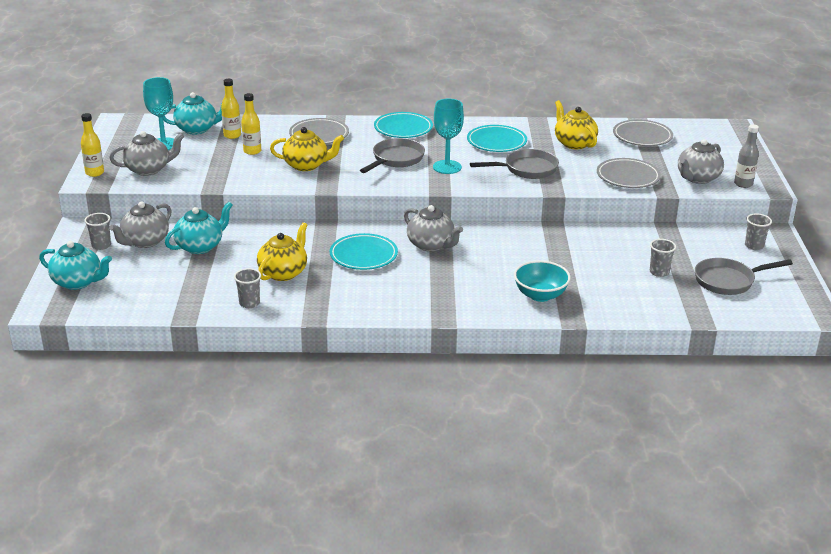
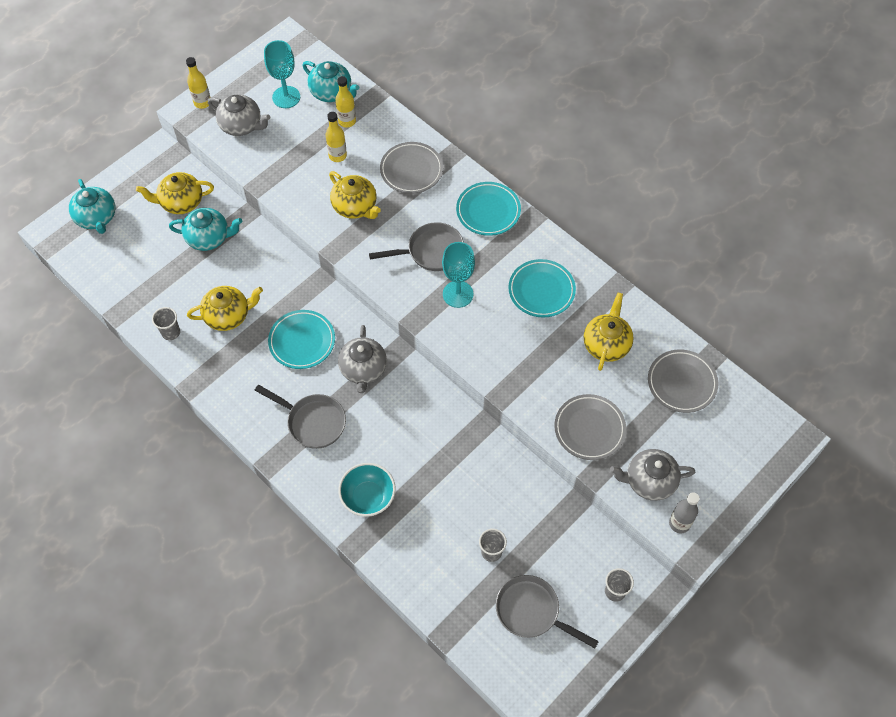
camera: 45 degrees right, 30 degrees up
(101, 245) = (150, 184): grey cup -> none
(145, 241) = (181, 202): grey teapot -> yellow teapot
(526, 169) = (518, 349): grey pan -> grey pan (312, 422)

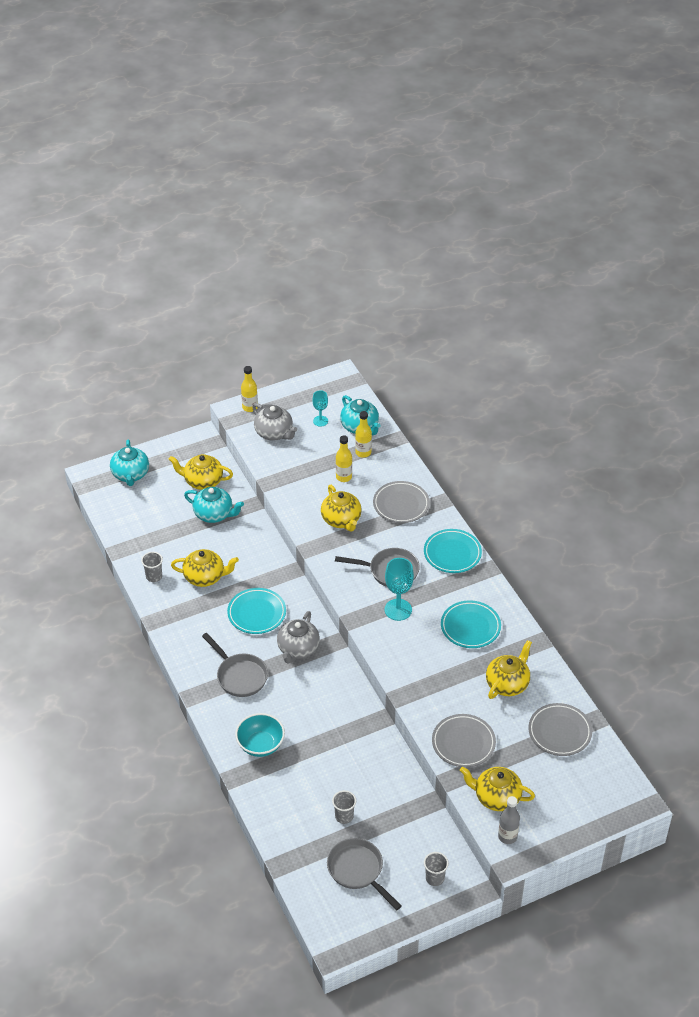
camera: 20 degrees right, 15 degrees down
(286, 97) = (320, 421): turquoise goblet -> turquoise goblet, size x0.61
(649, 481) = (496, 797): grey teapot -> yellow teapot

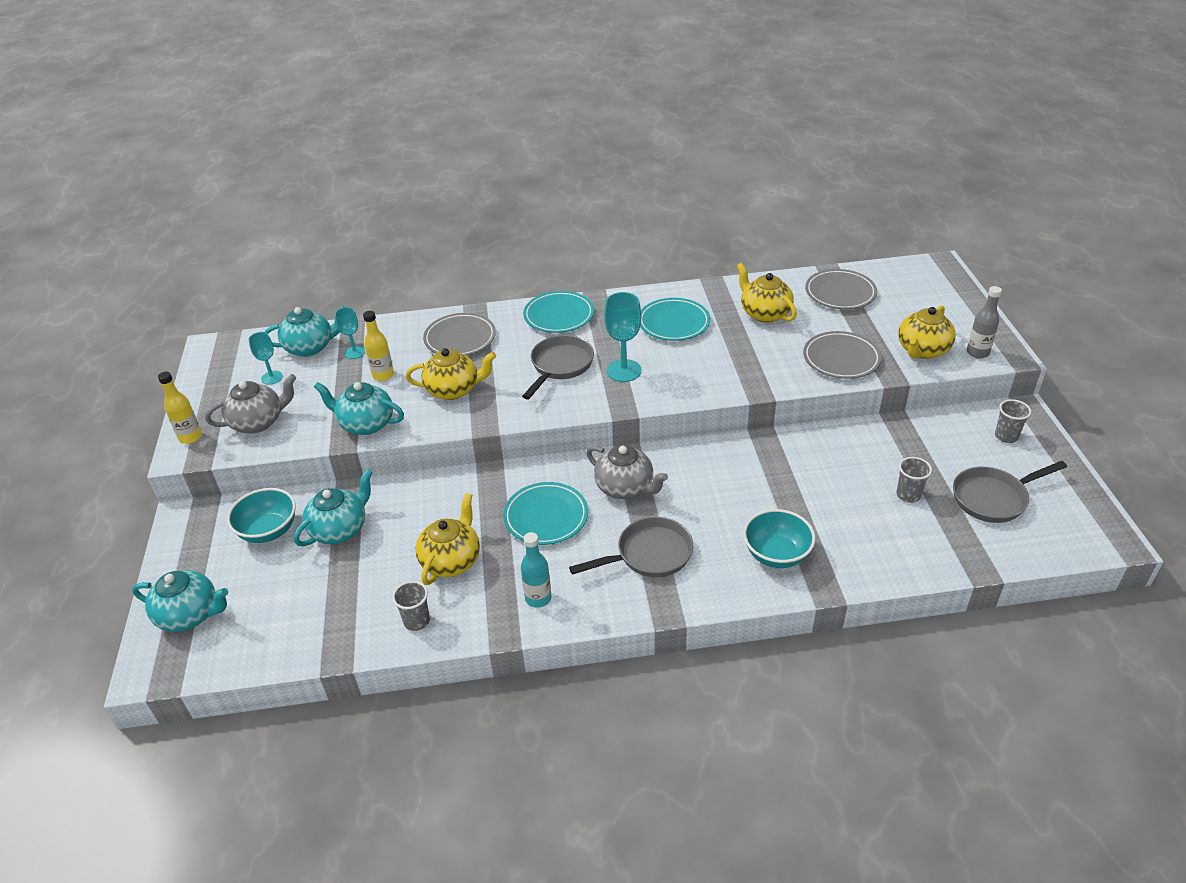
camera: 70 degrees left, 5 degrees down
(187, 628) = (538, 598): none -> turquoise bottle
(203, 481) = (268, 531): yellow teapot -> turquoise bowl
(290, 487) = (366, 424): none -> turquoise teapot
(363, 452) = (354, 352): yellow bottle -> turquoise goblet

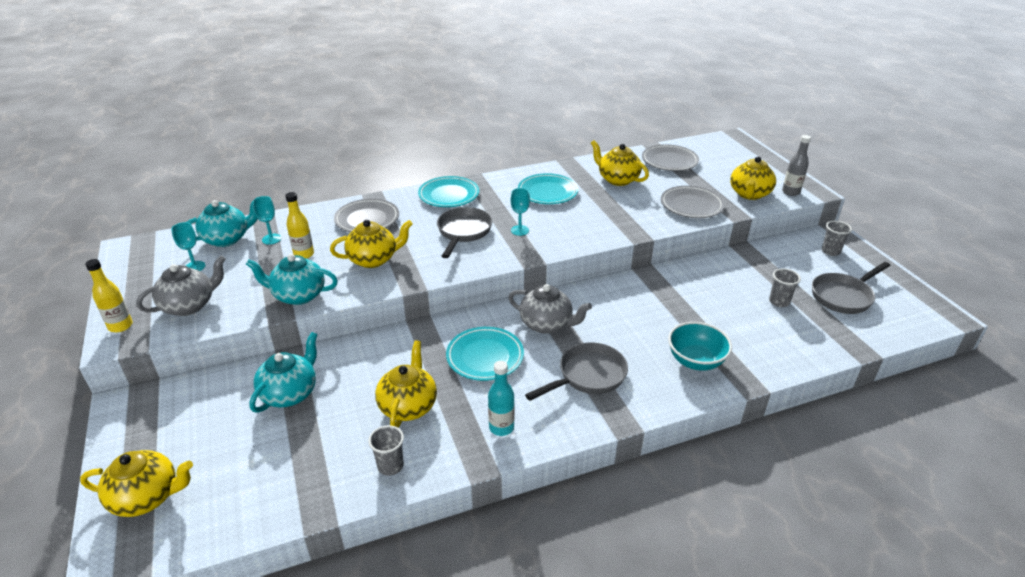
camera: 15 degrees left, 5 degrees down
(190, 615) = (147, 497): turquoise teapot -> yellow teapot
(268, 531) = (216, 404): turquoise bowl -> none
(624, 371) = (519, 230): turquoise goblet -> turquoise goblet, size x0.61

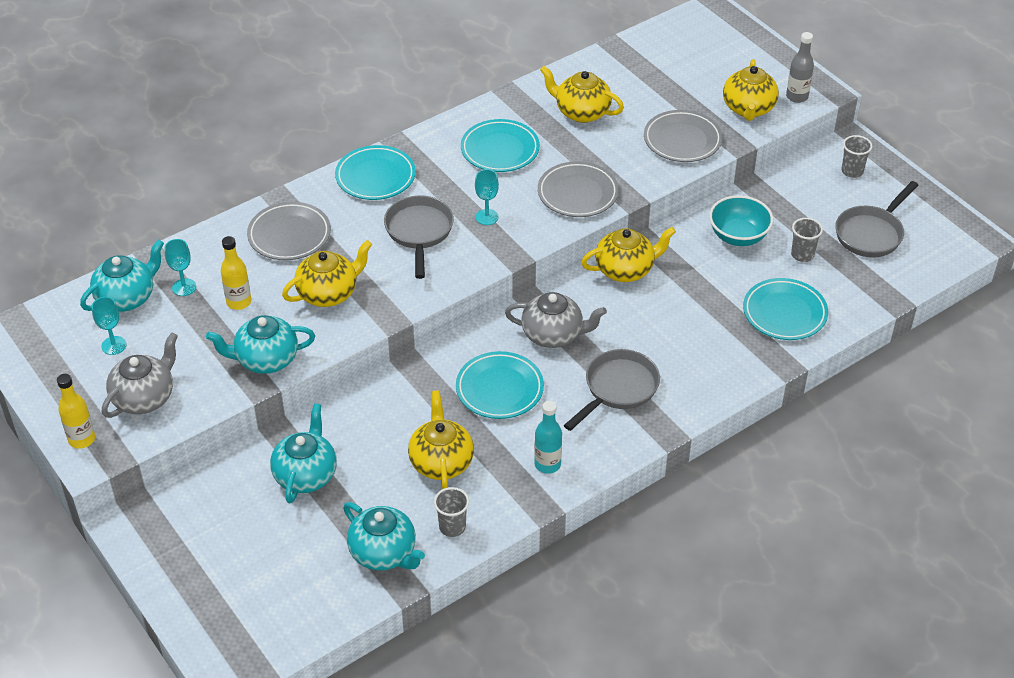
camera: 15 degrees left, 10 degrees up
(147, 497) = (224, 609): yellow teapot -> yellow teapot (625, 270)
(317, 476) = (384, 553): none -> turquoise teapot
(669, 161) = (639, 68): grey plate -> grey plate (577, 193)
(695, 361) = (726, 348): turquoise bowl -> turquoise bowl (738, 236)
(755, 342) = (784, 313): none -> turquoise plate

